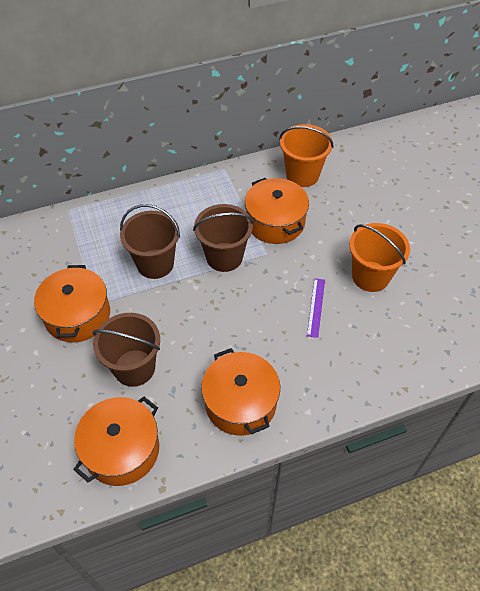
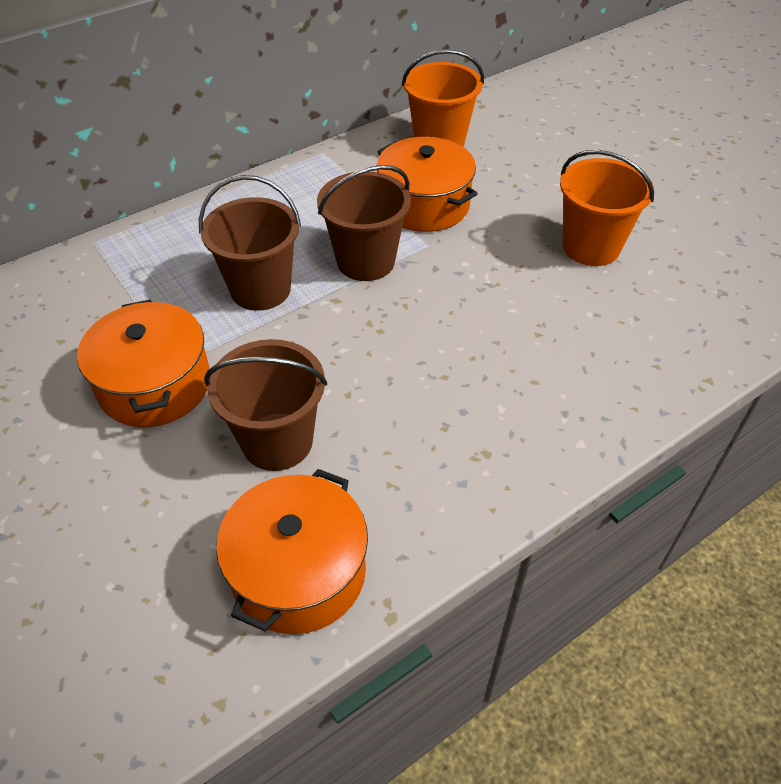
camera: 15 degrees left, 5 degrees down
(240, 402) = (470, 454): orange pot -> none
(316, 307) = (530, 300): purple ruler -> none

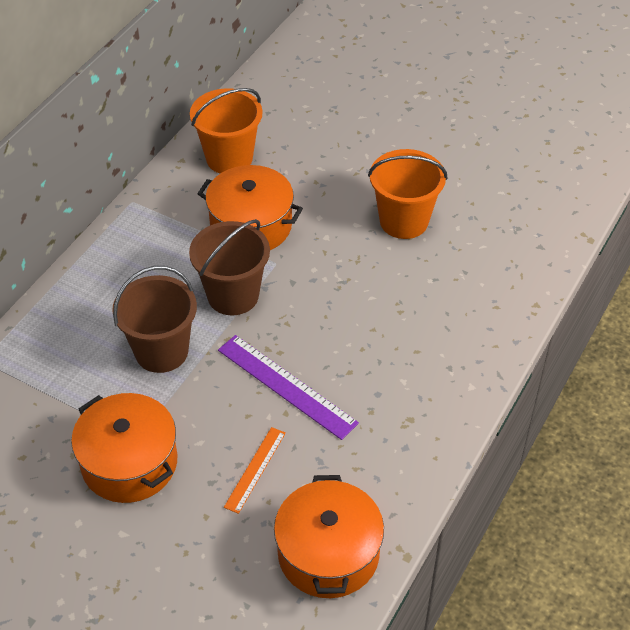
camera: 25 degrees left, 0 degrees up
(277, 441) = (255, 469): brown bucket -> orange ruler
(366, 367) = (286, 386): none -> purple ruler

